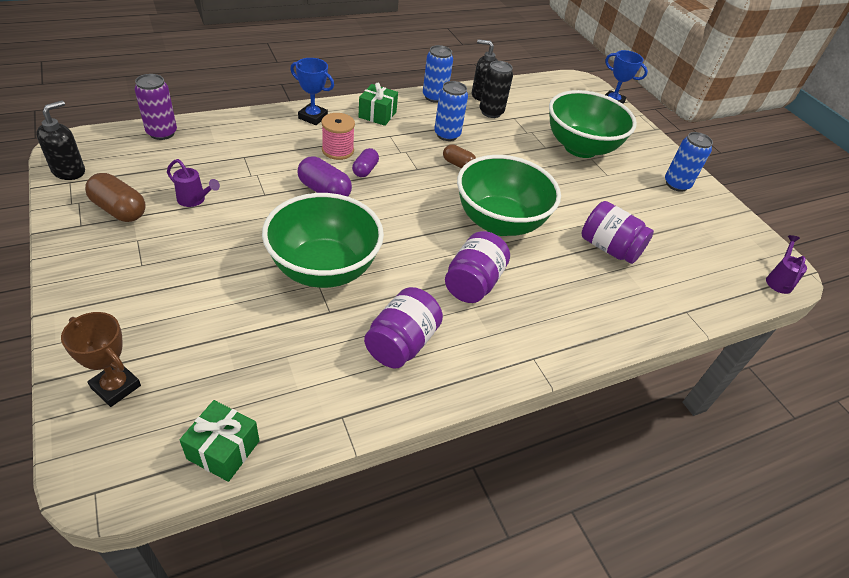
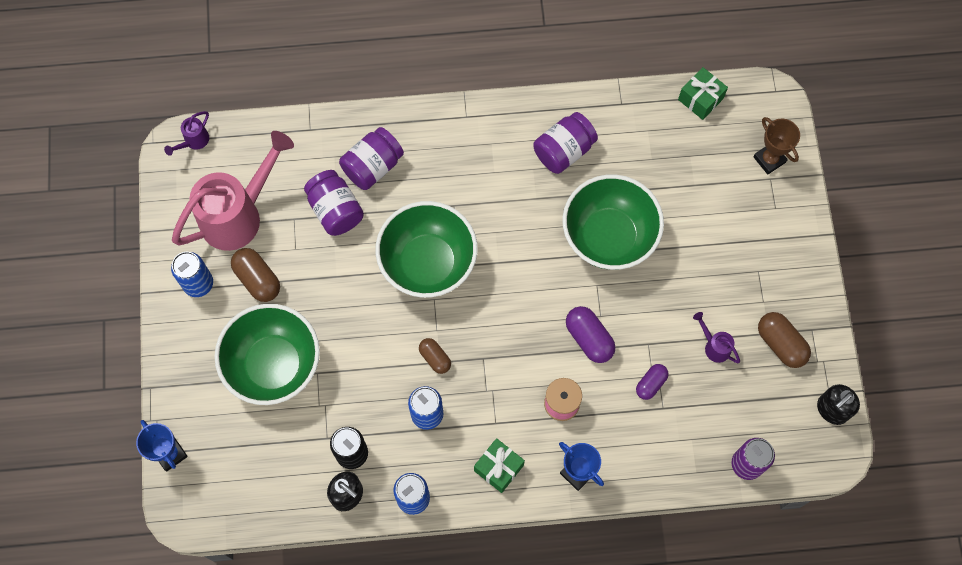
camera: 155 degrees left, 25 degrees up
(365, 170) = (540, 365): purple capsule -> purple capsule (651, 384)
(473, 283) = (484, 196): purple jar -> purple jar (373, 166)
(634, 193) = (257, 279): none -> brown capsule
(688, 232) = (238, 215): none -> pink watering can

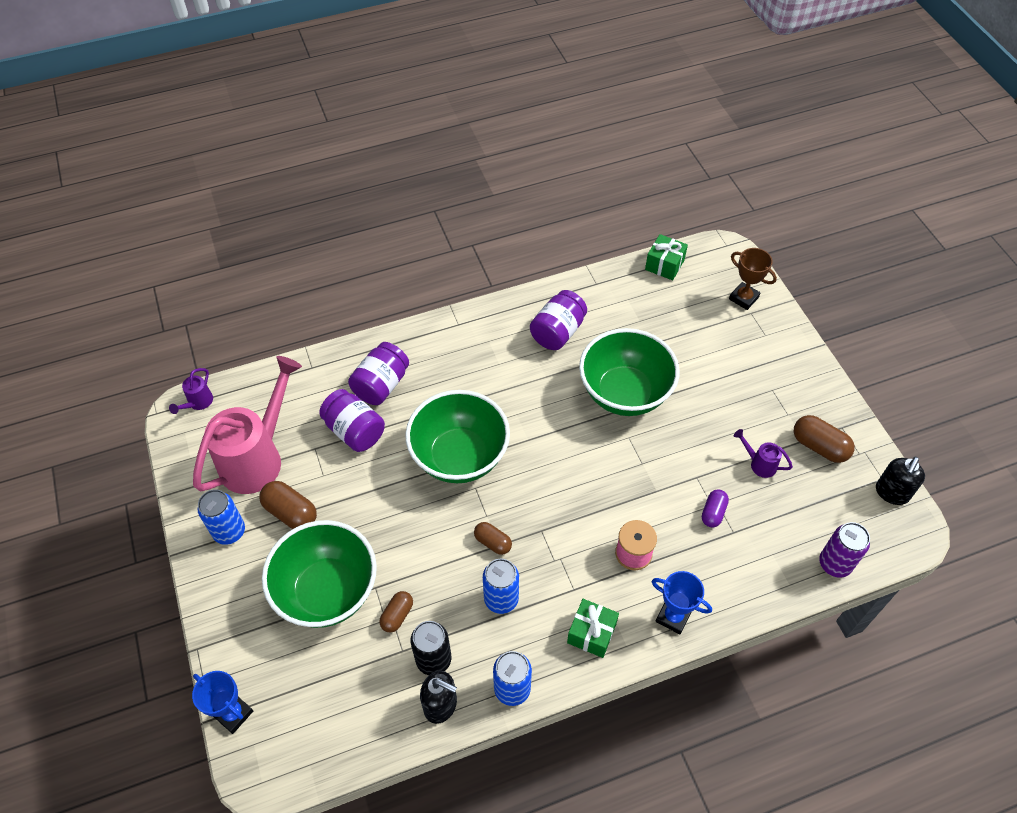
camera: 15 degrees left, 15 degrees down
(330, 404) = (397, 615): none -> brown capsule
(589, 338) = (638, 486): purple capsule -> none

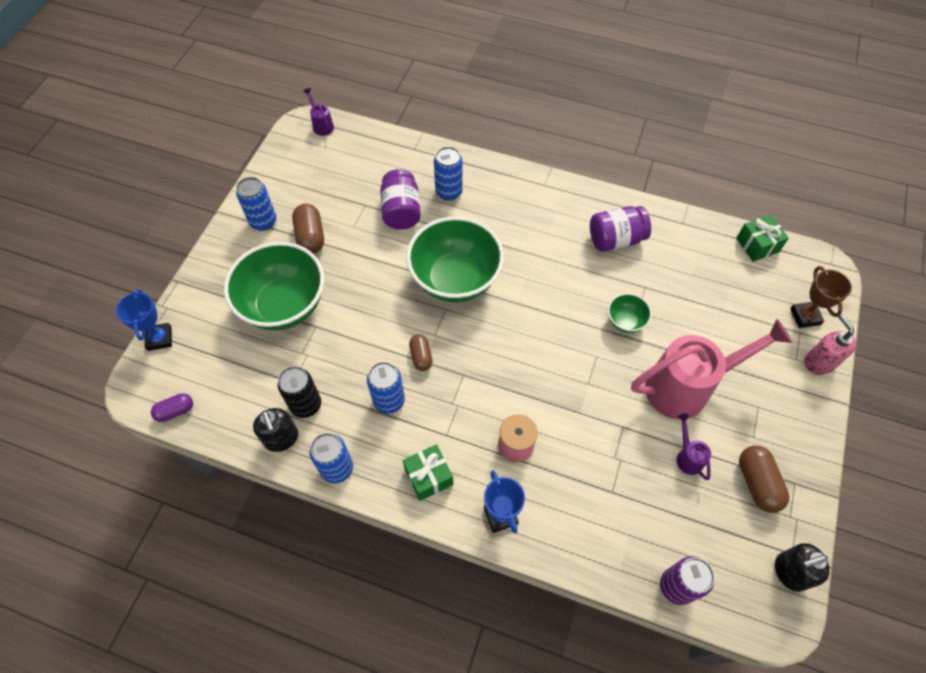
camera: 40 degrees right, 5 degrees up
(198, 403) = (322, 125): purple watering can -> purple watering can turned 90 degrees clockwise
(257, 458) = (324, 186): pink watering can -> pink watering can (687, 387)
(381, 385) = (449, 192): purple jar -> blue can
(397, 615) = (311, 356): brown capsule -> none
(624, 393) = (625, 321): green bowl -> green bowl, size x0.45
(713, 512) = (610, 464): purple capsule -> purple capsule (175, 411)
(781, 326) = (819, 362): none -> pink soap dispenser

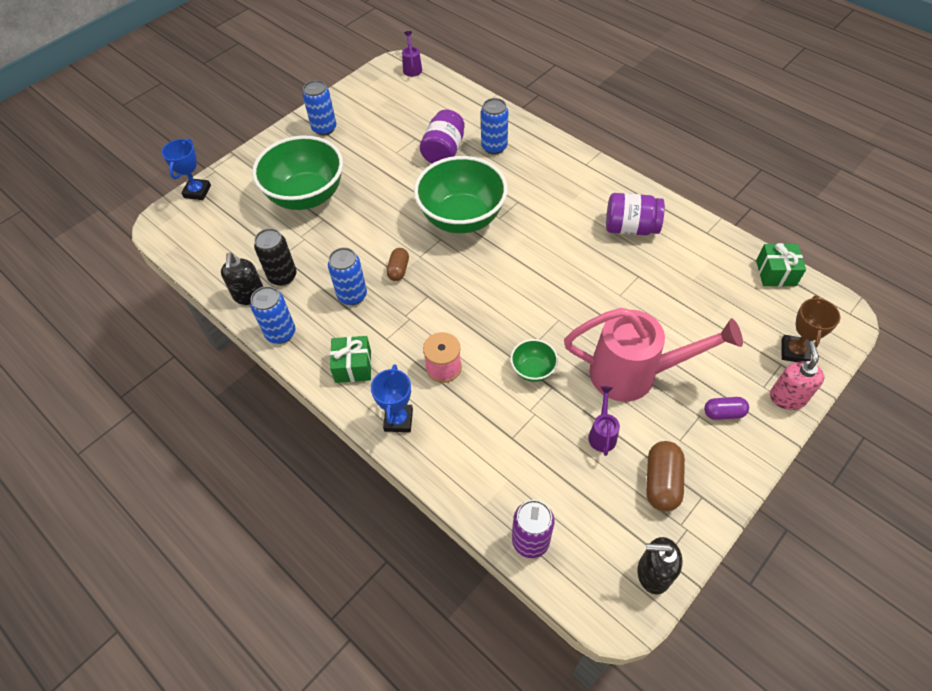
camera: 25 degrees right, 5 degrees down
(175, 411) = (180, 248): purple capsule -> purple capsule (723, 413)
(310, 236) = (356, 150): brown capsule -> none
(625, 321) = (603, 299): green bowl -> green bowl (533, 370)

